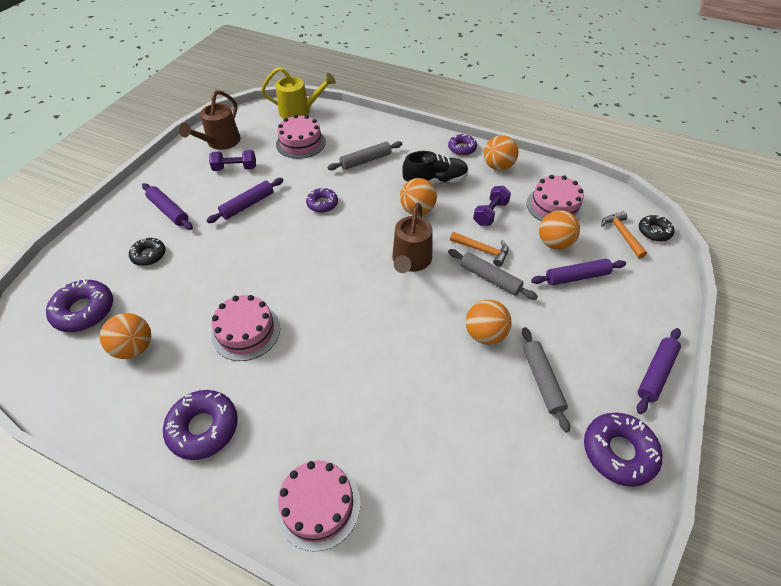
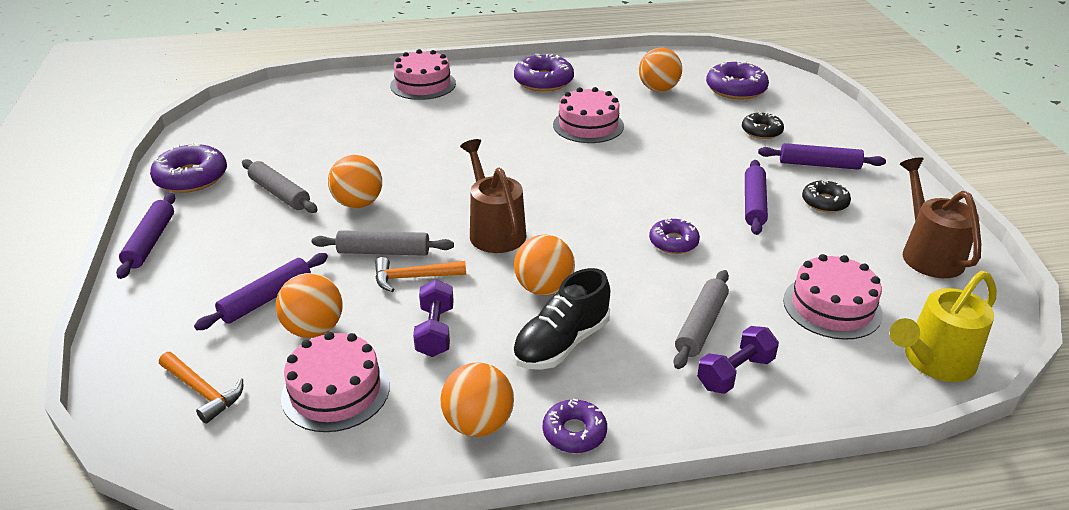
camera: 145 degrees right, 15 degrees down
(235, 168) = (844, 232): purple dumbbell -> purple dumbbell (735, 373)
(654, 232) = (141, 422): black donut -> black donut (824, 202)

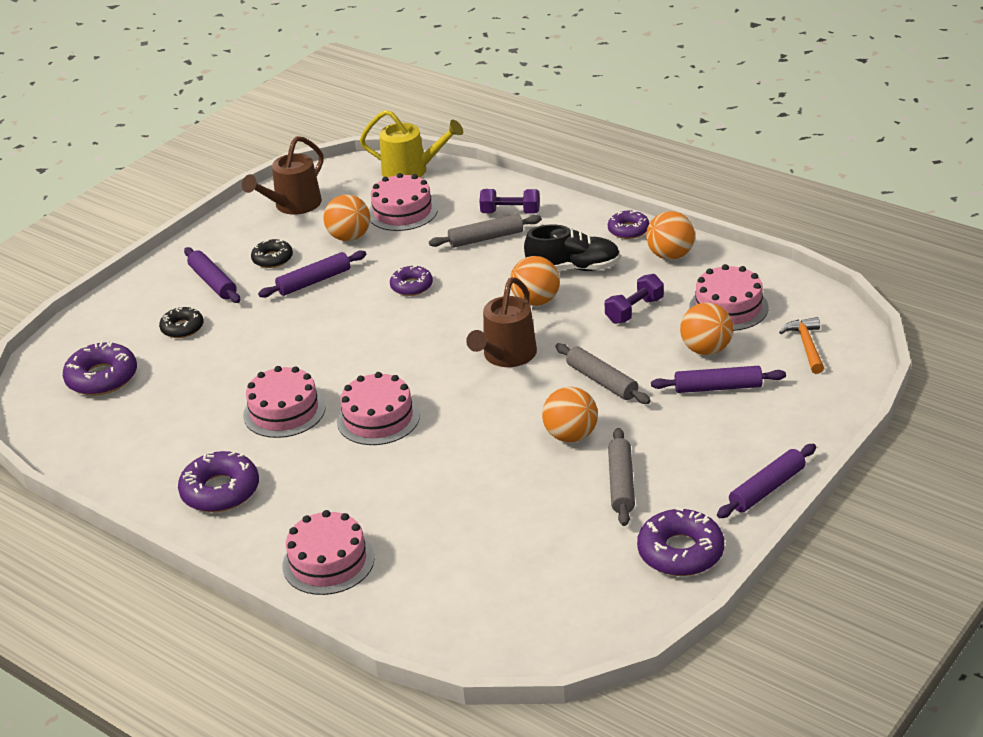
camera: 130 degrees left, 0 degrees up
(414, 277) = (605, 351): orange hammer -> none
(519, 150) = (378, 418): none -> pink cake
(658, 89) = (155, 416): orange ball -> orange ball (349, 237)

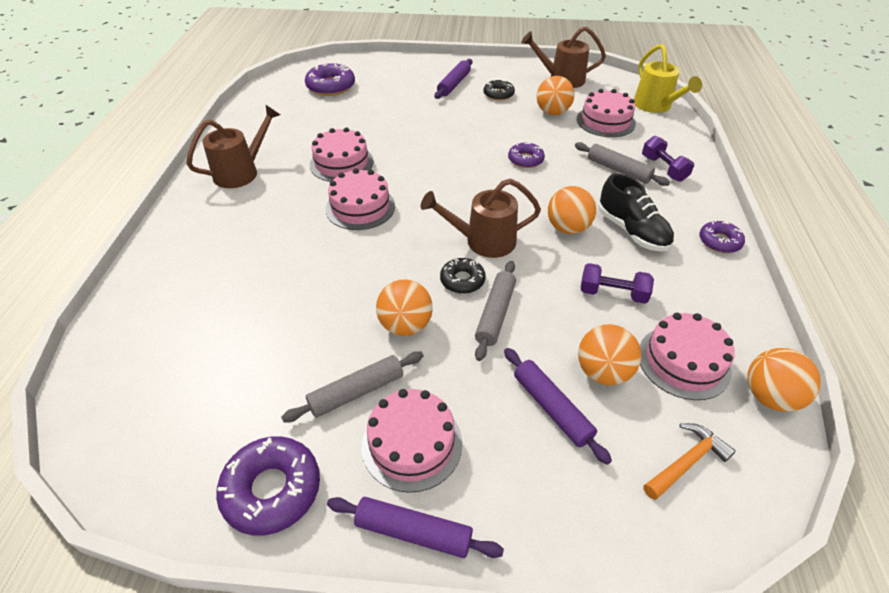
camera: 55 degrees right, 10 degrees up
(182, 328) = (399, 92): black donut -> black donut (462, 280)
(220, 491) = (242, 172): purple donut -> brown watering can
(314, 281) = (490, 118): purple rolling pin -> none
(328, 562) = (181, 251): pink cake -> pink cake (412, 444)
(670, 255) = (715, 284): orange ball -> orange ball (769, 397)

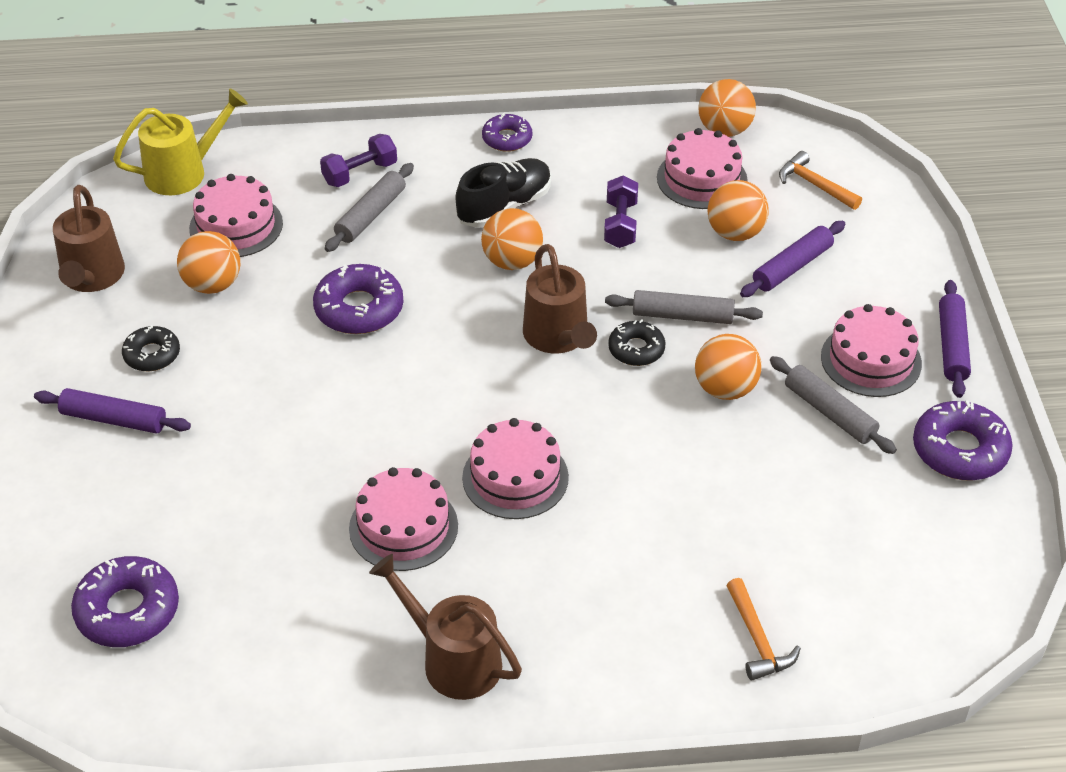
camera: 100 degrees left, 0 degrees up
(169, 297) = (757, 639): none -> orange hammer
(525, 160) = (359, 309): purple donut -> purple donut, size x1.61

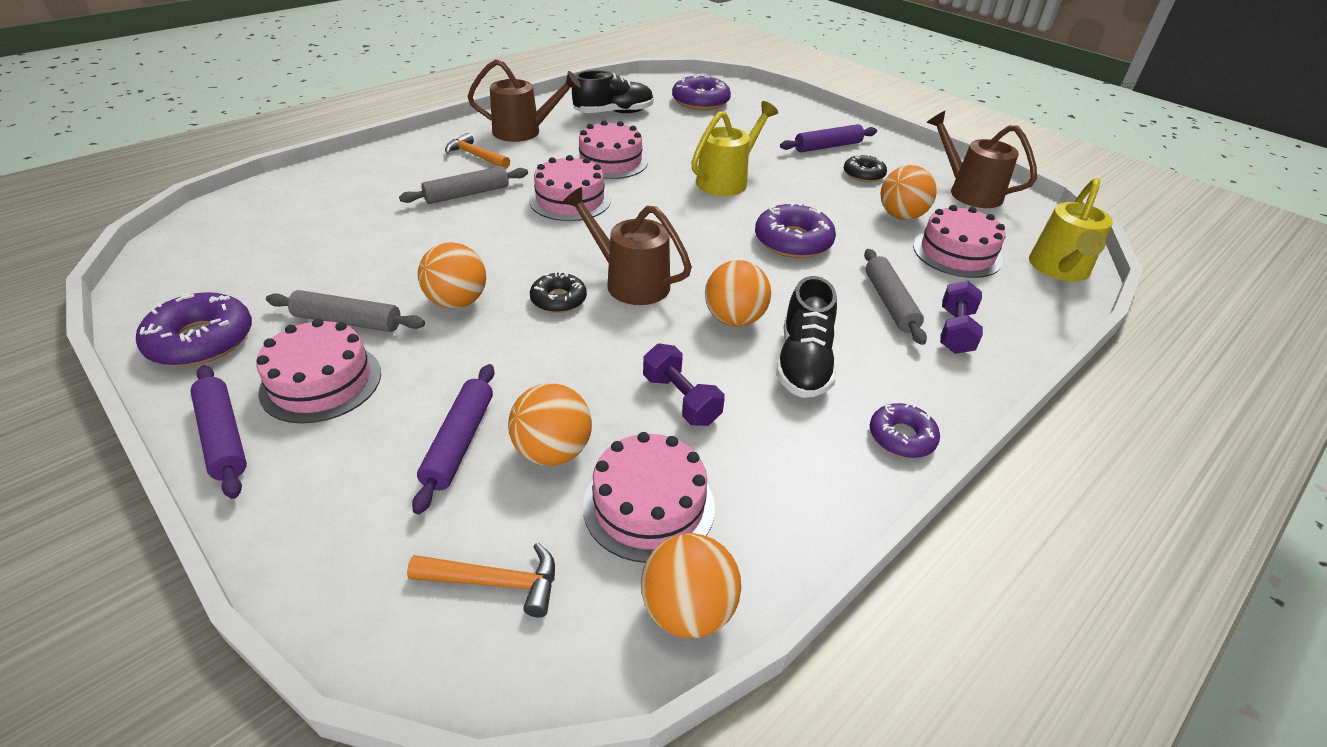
camera: 140 degrees right, 5 degrees down
(284, 645) = (614, 113): none -> black shoe
(310, 422) = (727, 180): none -> yellow watering can
(682, 315) = (541, 342): grey rolling pin -> grey rolling pin (467, 194)
(757, 639) = (345, 186): orange hammer -> orange hammer (475, 156)

